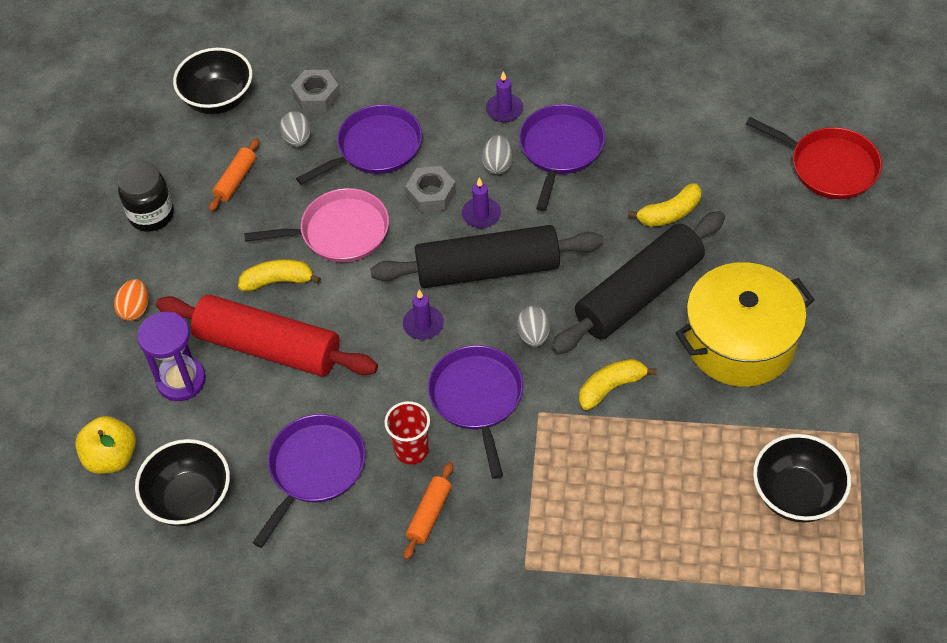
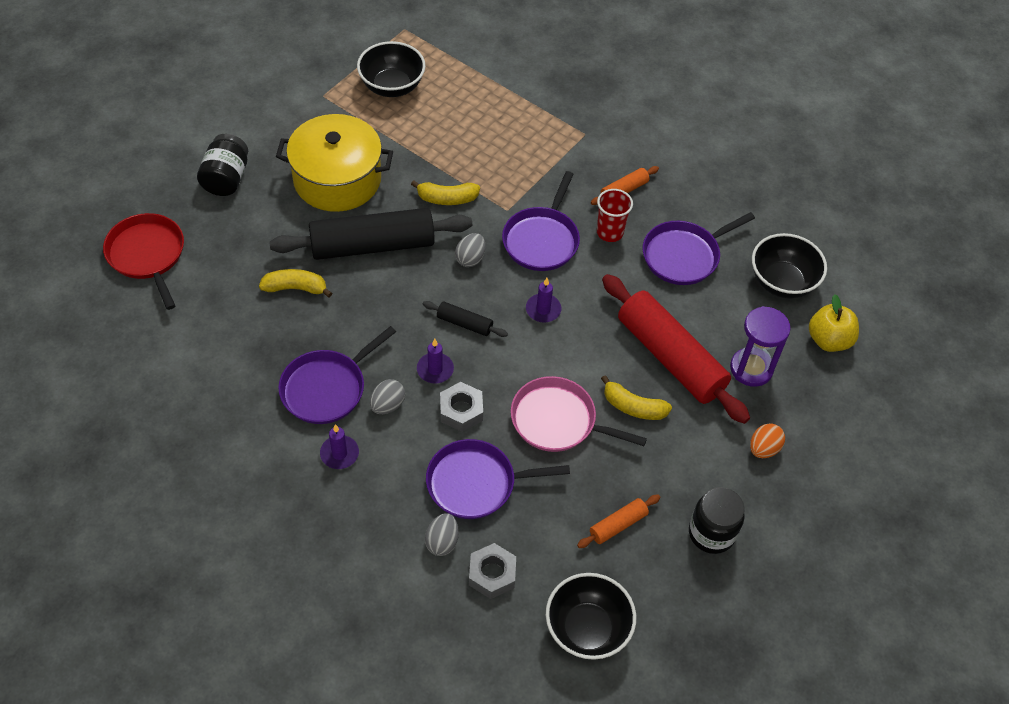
camera: 155 degrees left, 0 degrees up
(297, 139) = (538, 535): grey egg -> grey egg (442, 542)
(488, 269) = (464, 323): black rolling pin -> black rolling pin, size x0.44
(846, 277) = (226, 178): none -> black jar

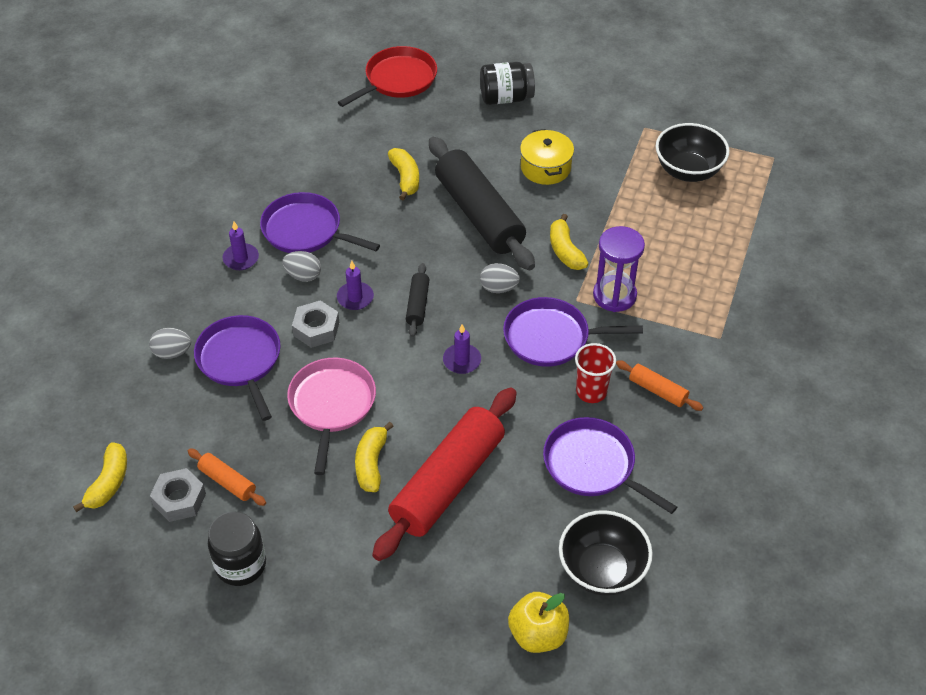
camera: 75 degrees right, 5 degrees down
(337, 179) = (545, 167): yellow pot -> yellow pot, size x0.57
(492, 574) = (148, 397): grey nut -> grey nut (179, 499)
(587, 629) = (108, 483): black bowl -> yellow banana
(751, 368) = (463, 562): purple hourglass -> purple hourglass (614, 295)
(763, 449) = (361, 594): orange egg -> none

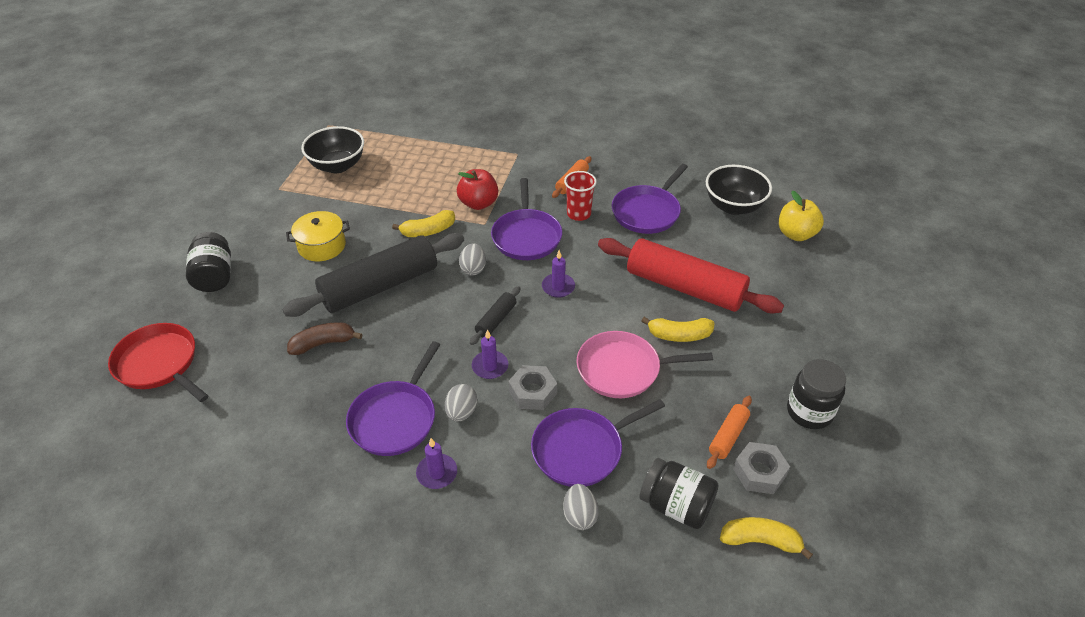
camera: 95 degrees left, 5 degrees down
(162, 424) = (676, 505): none -> black jar
(405, 178) = (323, 343): yellow banana -> brown banana
(417, 305) = (496, 320): black rolling pin -> black rolling pin turned 60 degrees counterclockwise
(614, 295) = (478, 203): purple hourglass -> red apple

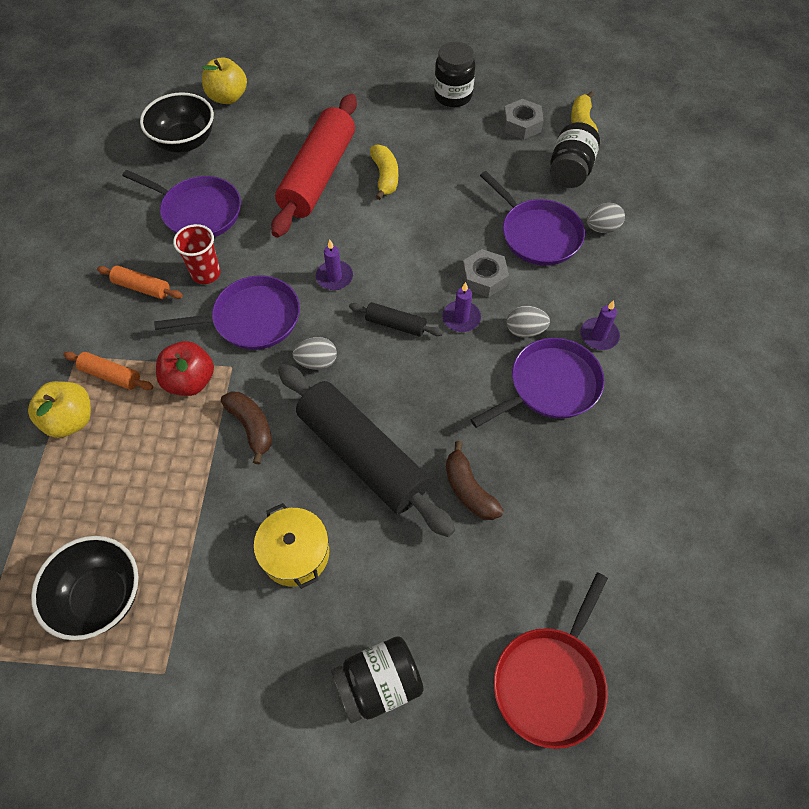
camera: 100 degrees left, 15 degrees up
(395, 419) = (550, 386): purple pan -> purple pan turned 45 degrees counterclockwise
(428, 231) = (251, 427): yellow banana -> brown banana
(466, 152) = (70, 420): none -> yellow apple
(623, 369) = (438, 214): pink pan -> none
(728, 436) = (493, 142): orange rolling pin -> orange rolling pin (111, 375)

